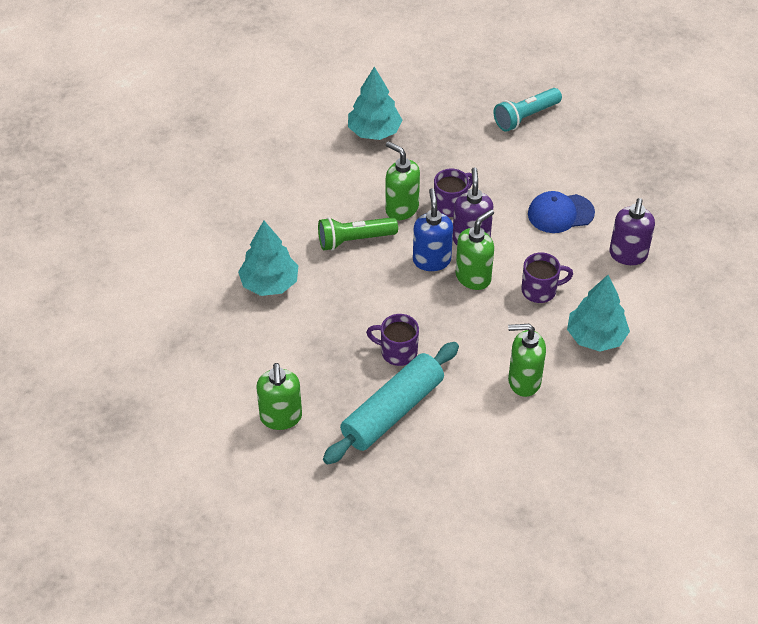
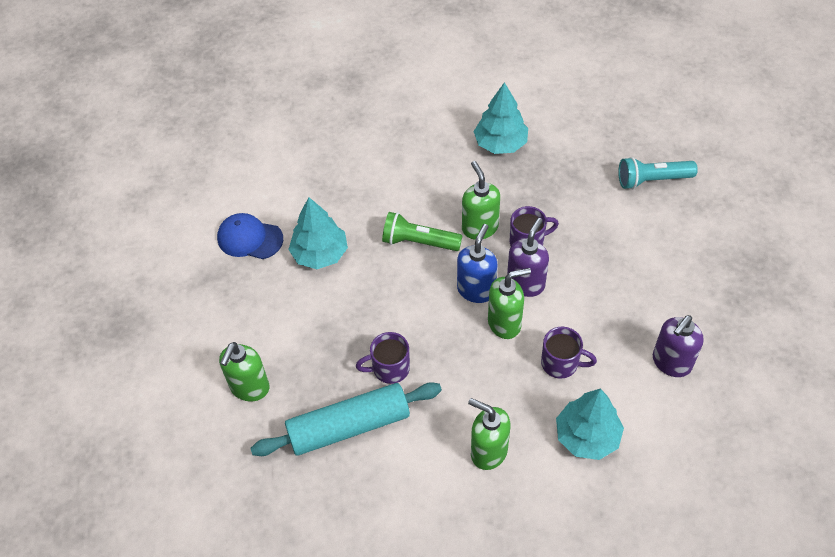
camera: 30 degrees right, 5 degrees up
(397, 352) = (389, 368): purple mug -> purple mug turned 60 degrees counterclockwise
(560, 213) = (628, 291): blue cap -> blue cap (249, 238)

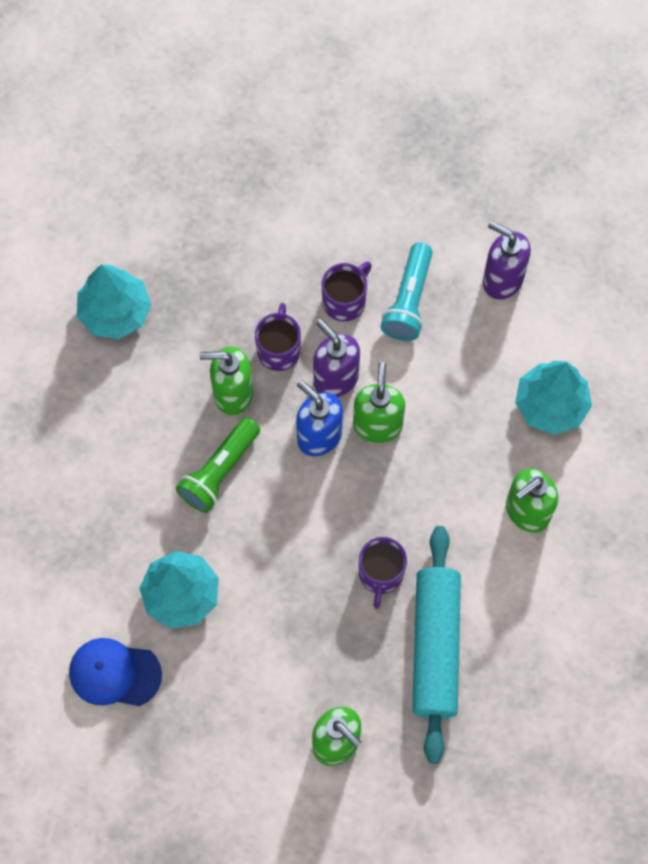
camera: 70 degrees left, 15 degrees up
(249, 238) = (114, 673): blue cap -> blue cap turned 60 degrees clockwise
(561, 363) = (454, 389): purple mug -> purple mug (345, 301)
(652, 180) = (258, 173): turquoise flashlight -> turquoise flashlight (409, 301)
(671, 363) = (502, 279): purple soap dispenser -> purple soap dispenser turned 150 degrees clockwise

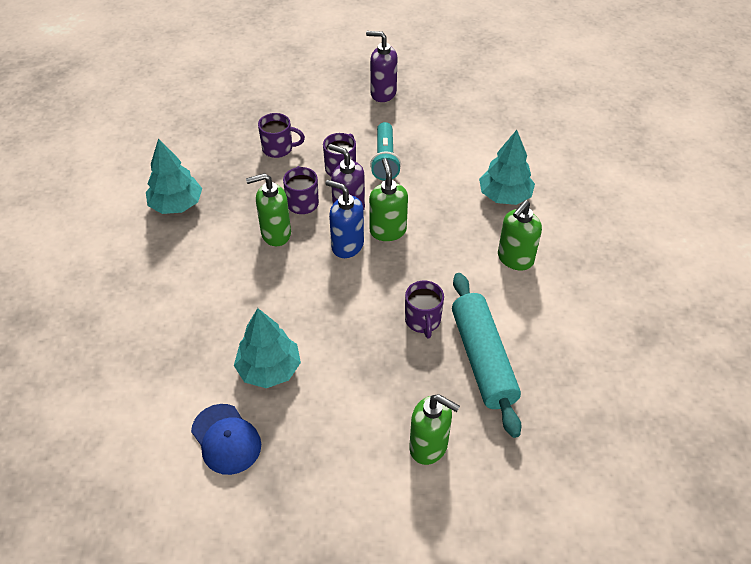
camera: 15 degrees left, 20 degrees down
(114, 673) = (226, 439): blue cap -> blue cap turned 120 degrees counterclockwise
(219, 471) = (278, 282): green flashlight -> none
(269, 244) = (278, 148): none -> purple mug
(502, 279) = (443, 138): purple soap dispenser -> purple soap dispenser (383, 93)

